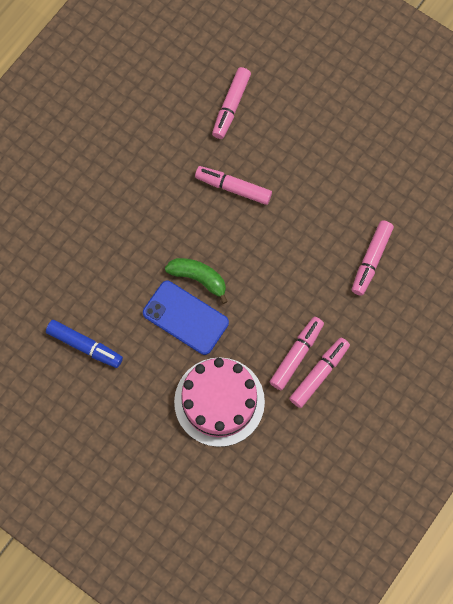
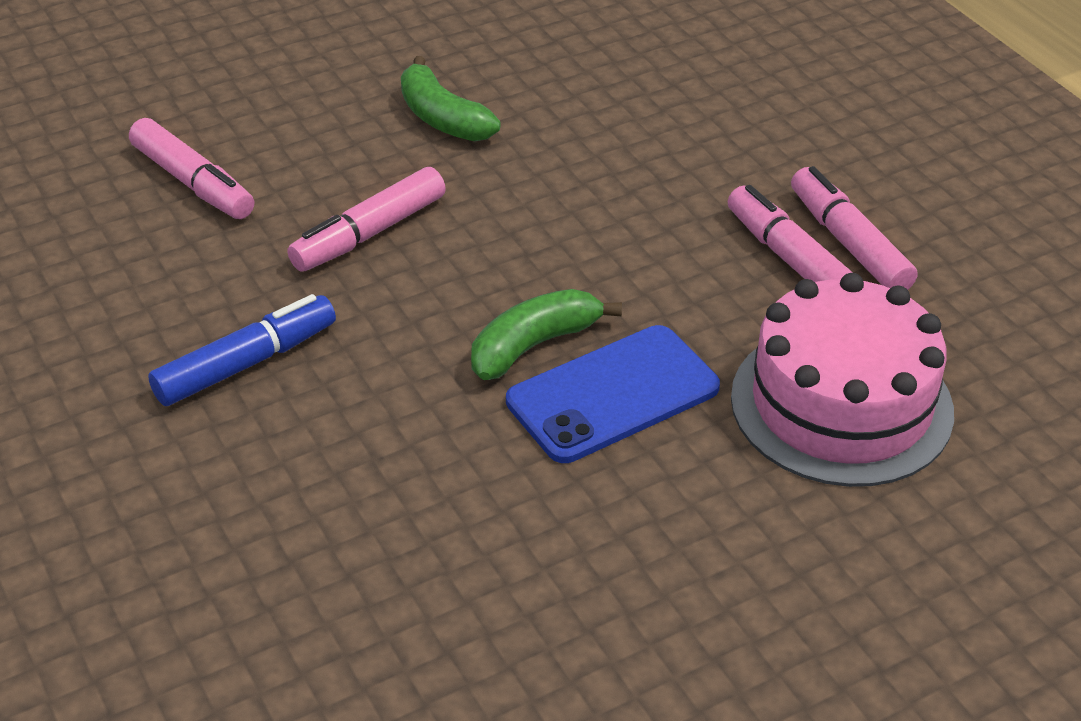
camera: 65 degrees left, 30 degrees down
(85, 346) = (578, 597): blue marker -> blue marker (246, 363)
(322, 178) = (443, 118): none -> green banana
(371, 260) = (650, 112): pink marker -> none

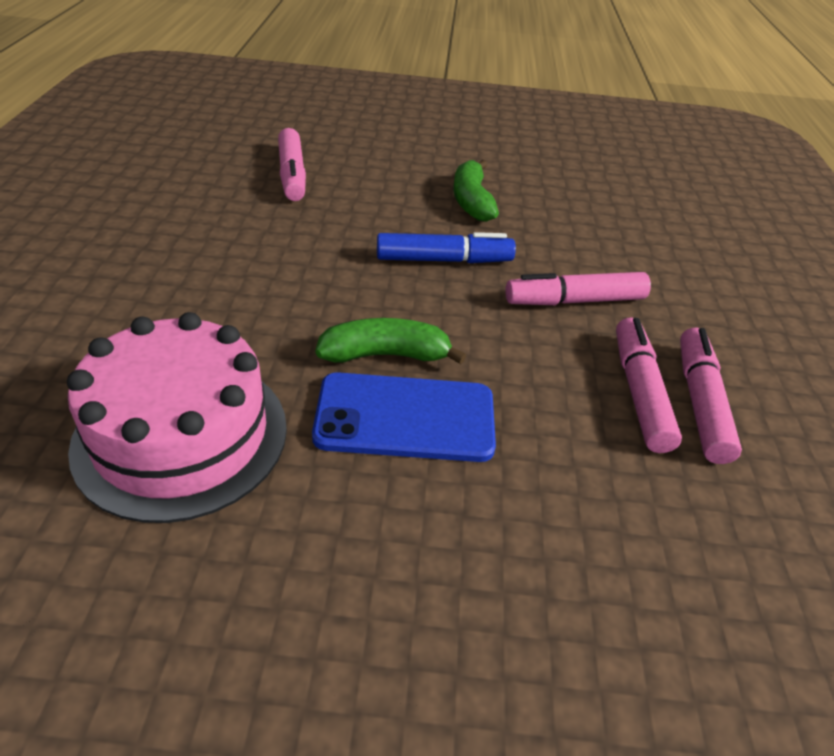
camera: 30 degrees right, 0 degrees up
(246, 363) = (200, 276): blue marker -> blue marker (444, 260)
(369, 233) = (357, 240): pink marker -> pink marker (574, 300)
(841, 404) = (586, 528): pink cake -> pink cake (181, 435)

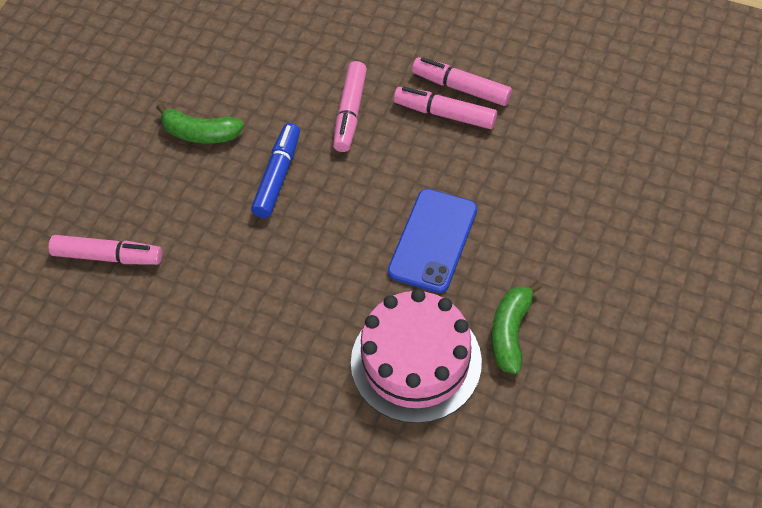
camera: 65 degrees left, 15 degrees up
(385, 355) = (373, 238): green banana -> green banana (510, 332)

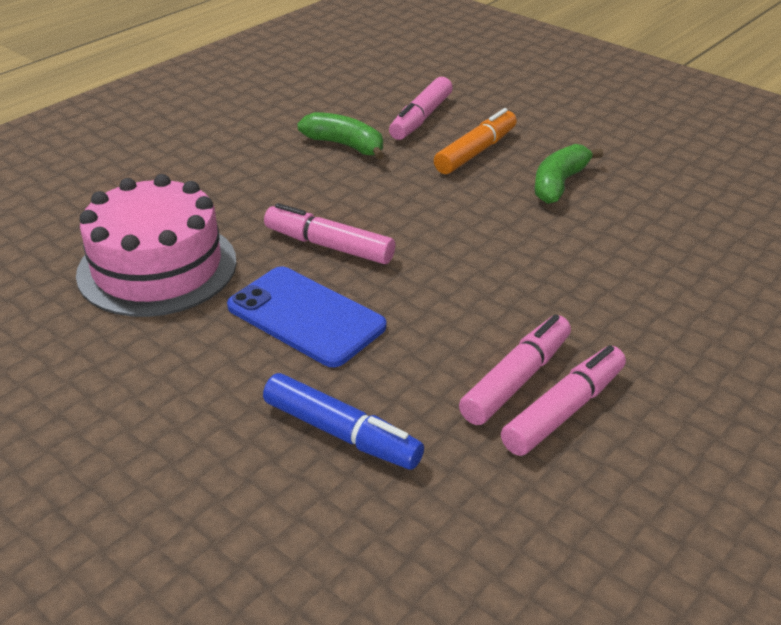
camera: 105 degrees right, 20 degrees down
(163, 199) = (476, 152): none -> orange marker
(278, 176) = (471, 223): blue marker -> blue marker (341, 433)
(350, 112) = (551, 293): pink marker -> pink marker (329, 245)
(510, 332) = (130, 346): green banana -> green banana (345, 145)

